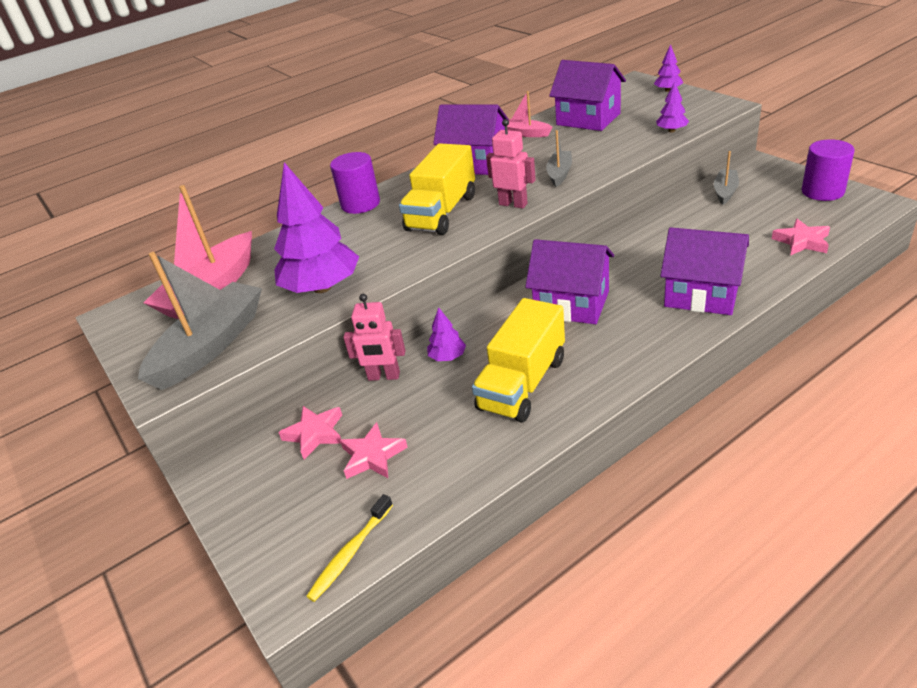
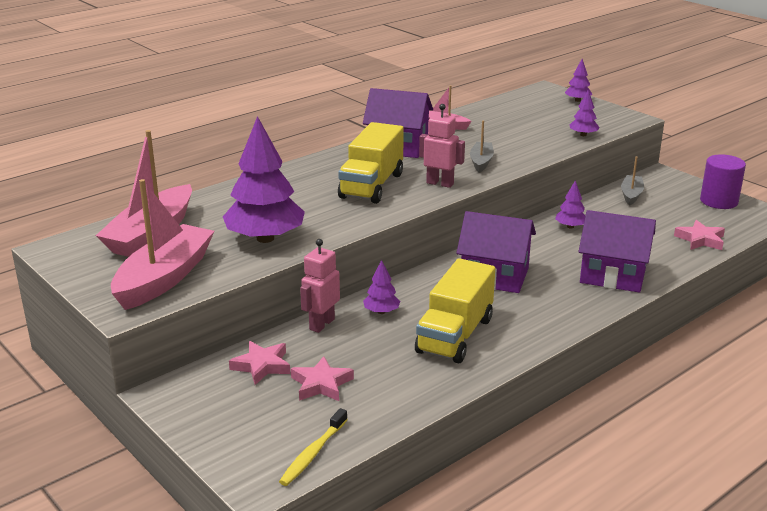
camera: 10 degrees left, 10 degrees down
(211, 345) = (164, 278): grey boat -> pink boat
(360, 204) = (288, 172): purple cylinder -> none
(384, 376) = (321, 324): pink robot -> pink robot turned 120 degrees clockwise
(588, 119) = (503, 118): purple house -> none
(657, 236) = (570, 226): none -> purple tree

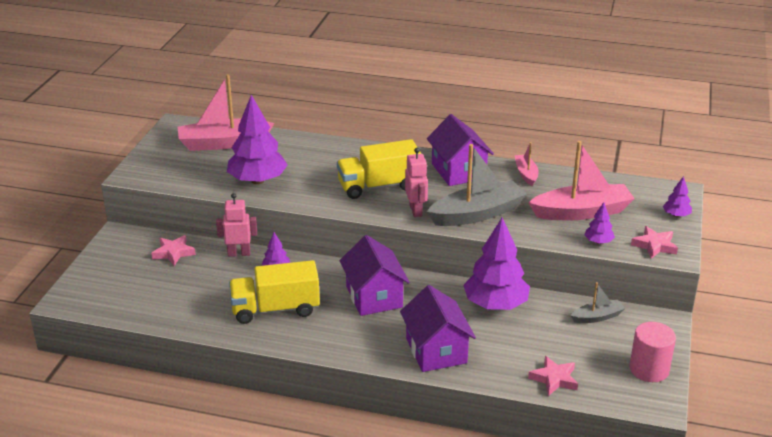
camera: 55 degrees right, 5 degrees up
(164, 278) = (176, 171): pink boat -> pink boat (582, 212)
(313, 453) = (103, 307): yellow toothbrush -> none
(321, 384) = (173, 281): pink star -> pink star (654, 245)
(481, 162) = (477, 214): grey boat -> grey boat, size x1.96
(570, 226) = (495, 304): purple tree -> purple tree, size x2.20
(719, 201) = (649, 369): purple cylinder -> pink cylinder

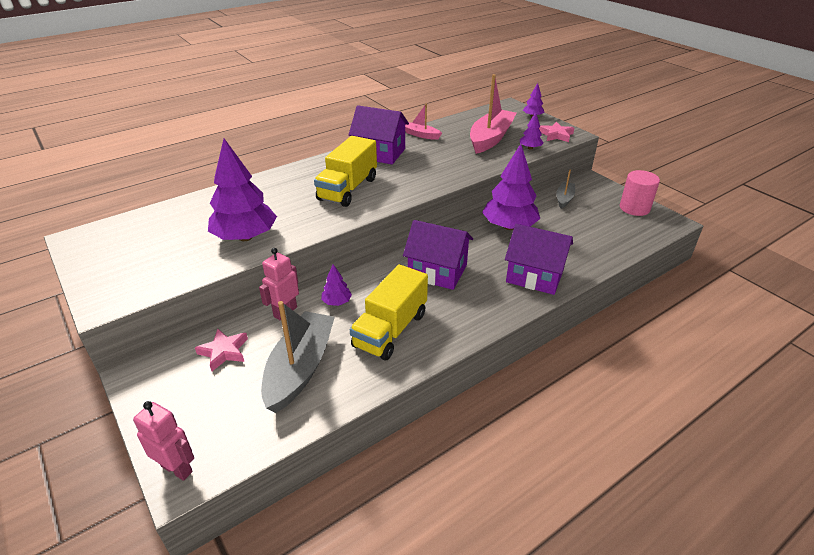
camera: 50 degrees left, 5 degrees up
(223, 143) = (157, 228): pink boat -> none
(416, 211) = (403, 189): pink robot -> pink robot (177, 468)
(477, 214) = (442, 170): grey boat -> grey boat (300, 368)
(554, 379) = (613, 244): pink star -> none

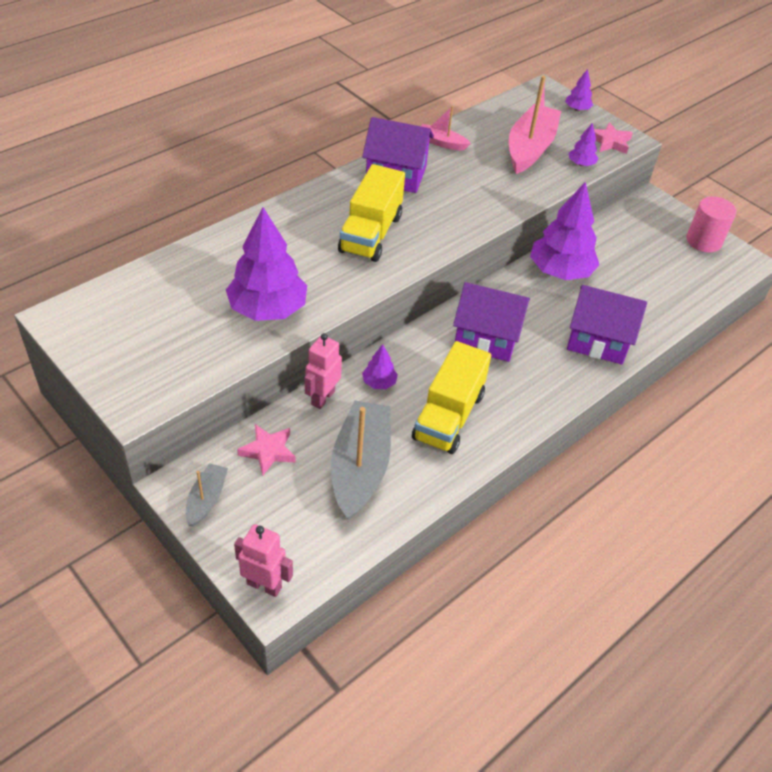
camera: 10 degrees left, 10 degrees up
(564, 199) = (620, 228): grey boat -> grey boat (206, 499)

